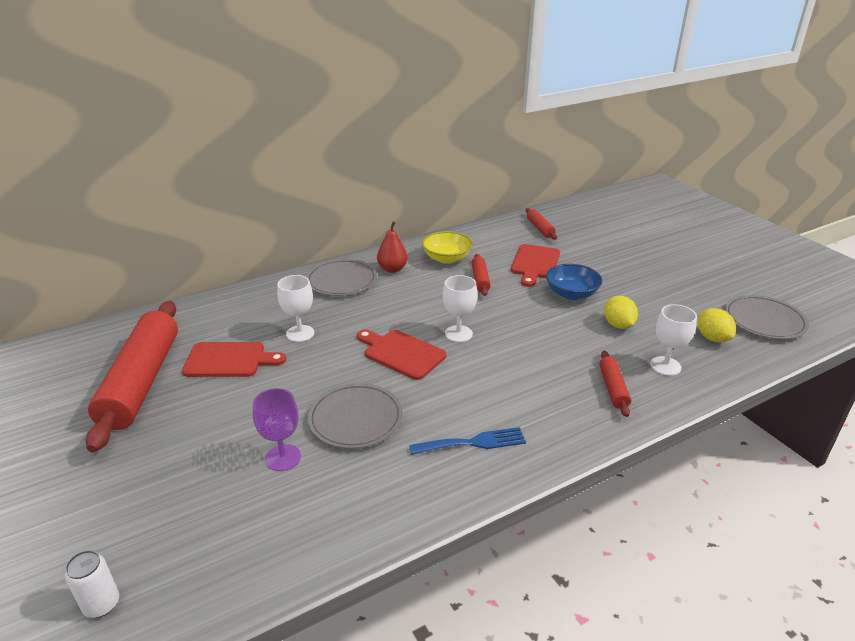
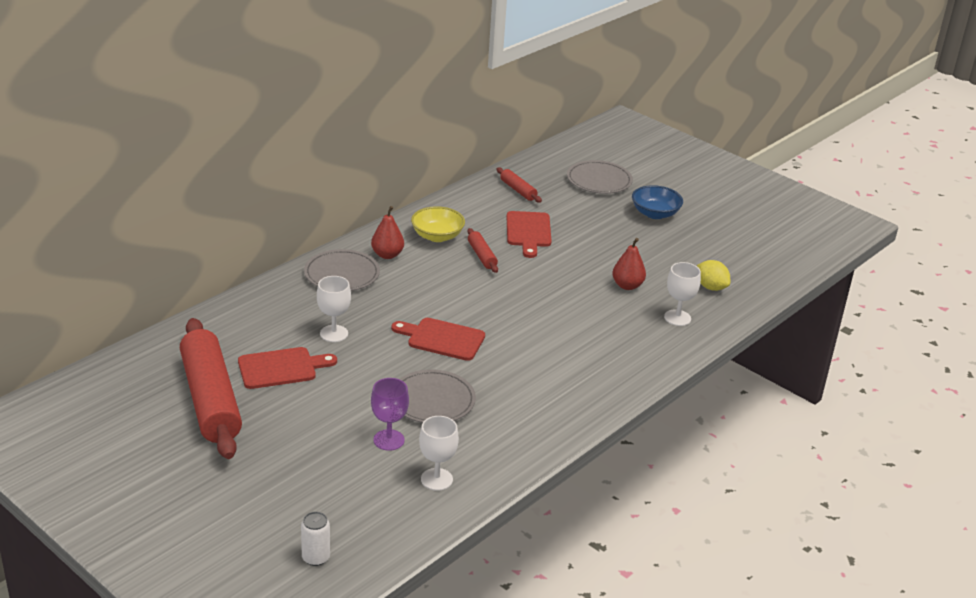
camera: 20 degrees left, 0 degrees up
(458, 334) = (486, 313): white goblet -> white goblet (436, 479)
(473, 442) = (541, 404): blue fork -> none
(571, 294) = (575, 260): blue bowl -> blue bowl (655, 214)
(613, 388) = (639, 343): red rolling pin -> none
(618, 325) = (627, 286): yellow lemon -> red pear
(764, 320) = (751, 265): grey plate -> grey plate (599, 180)

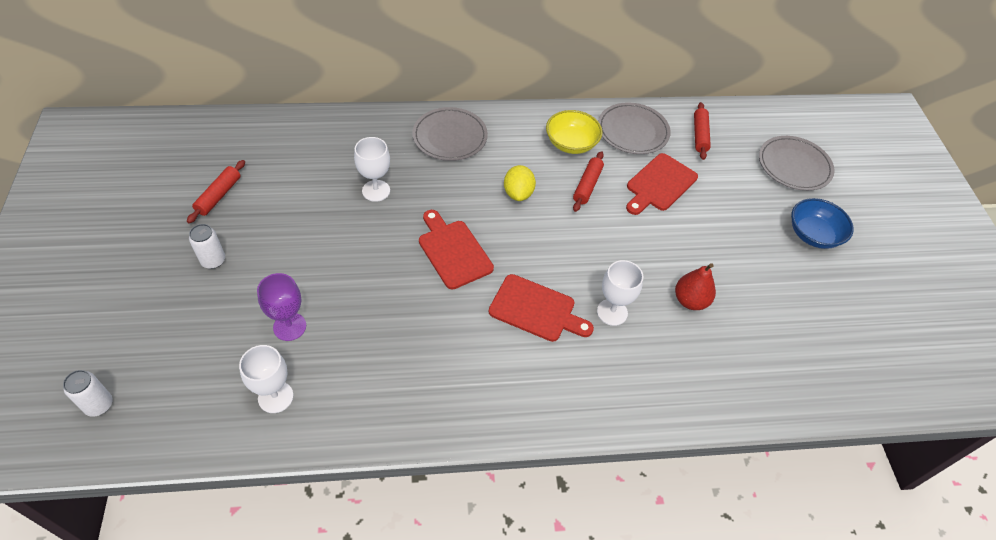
camera: 40 degrees right, 20 degrees up
(211, 399) = (219, 196): red rolling pin -> red rolling pin, size x0.43
(271, 437) = (213, 260): none -> white can
(281, 368) = (299, 199): red cutting board -> red cutting board (536, 309)
(387, 255) = (508, 139): red pear -> none
(432, 400) = (370, 310): grey plate -> grey plate (632, 131)
(677, 318) = (701, 372): white goblet -> white goblet (612, 312)
(711, 287) = (780, 358): yellow lemon -> yellow lemon (518, 193)

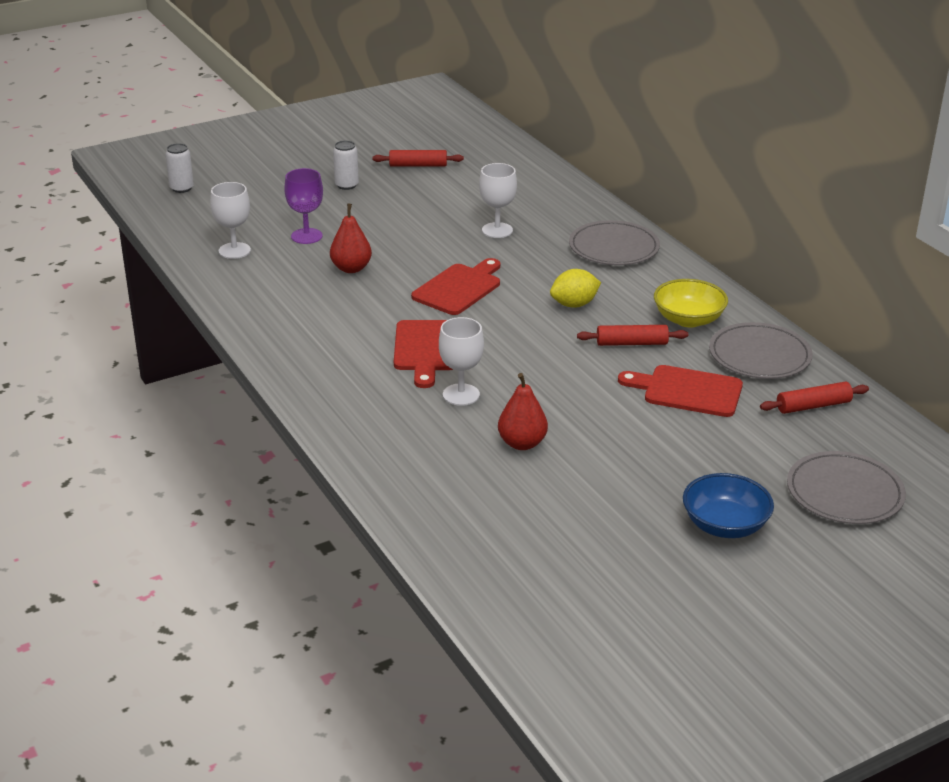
camera: 70 degrees right, 20 degrees down
(373, 313) = (351, 268): none -> red pear

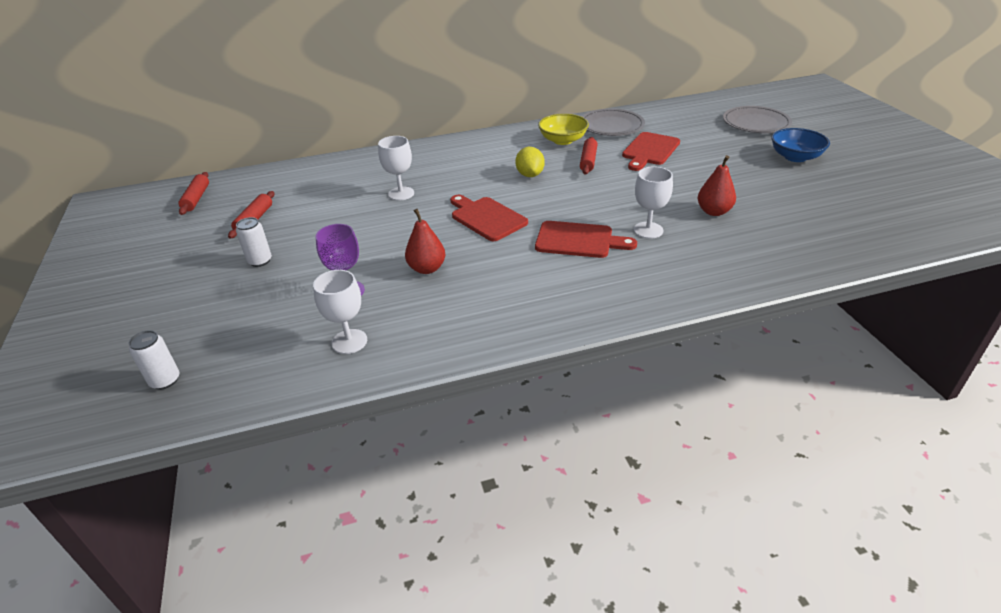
camera: 75 degrees left, 5 degrees up
(614, 248) = (455, 153): grey plate -> none
(813, 406) = (668, 119): red rolling pin -> red rolling pin (196, 198)

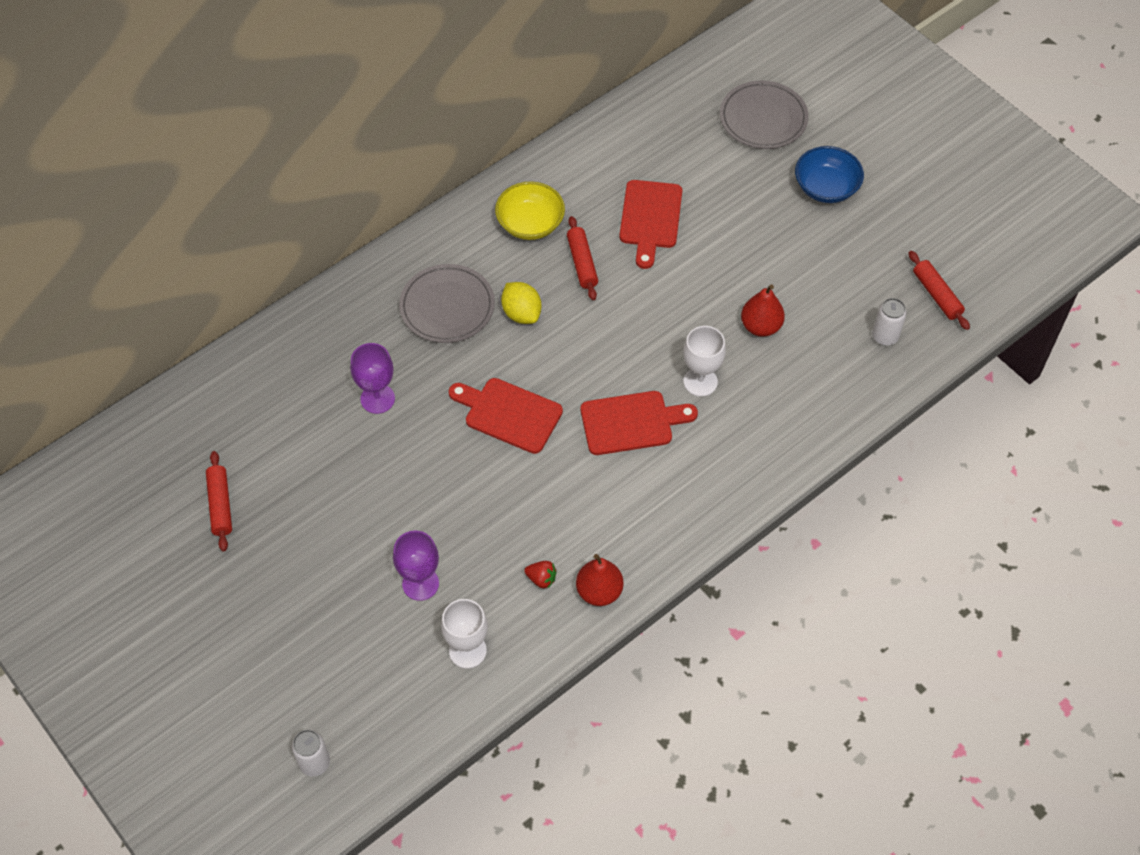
camera: 25 degrees left, 20 degrees up
(196, 198) = (106, 489): red rolling pin -> red rolling pin (937, 295)
(260, 261) = (284, 571): white can -> white can (885, 336)
(401, 193) = (377, 399): white goblet -> purple goblet
(427, 268) = (487, 521): red pear -> red pear (599, 591)
(444, 312) = (541, 579): none -> red strawberry
(611, 126) = (581, 171): grey plate -> grey plate (447, 306)

